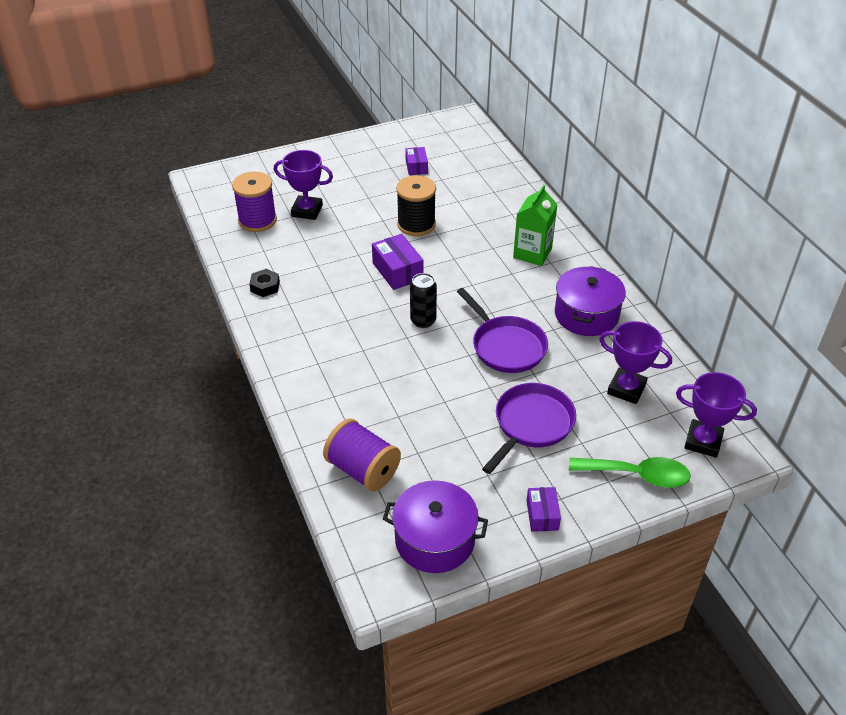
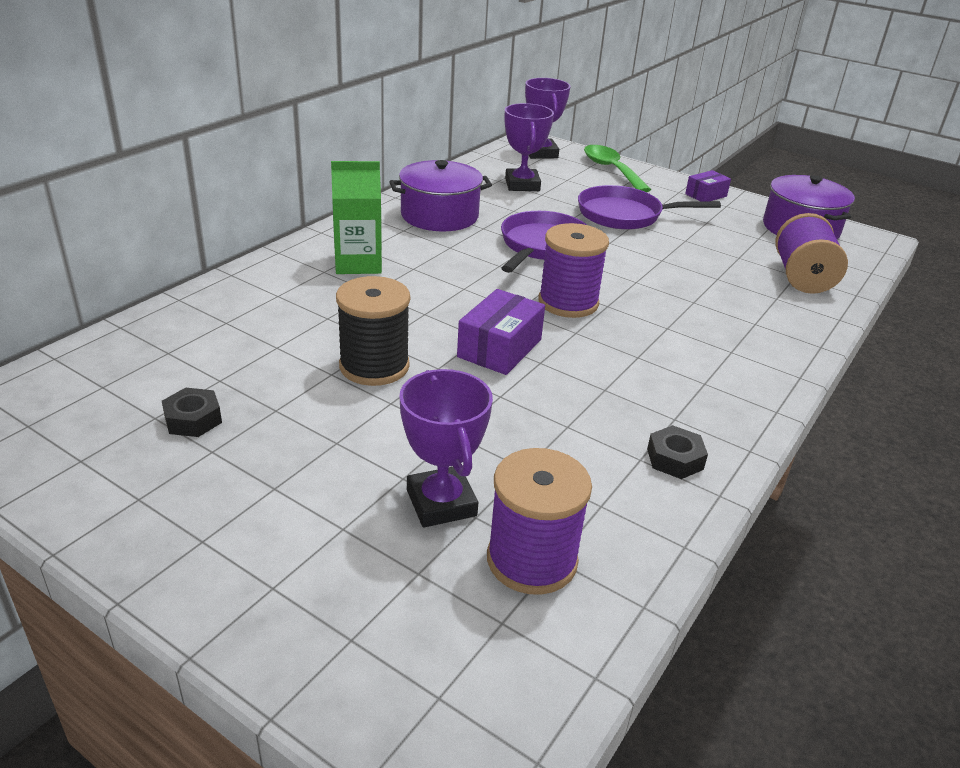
camera: 125 degrees left, 10 degrees down
(416, 167) = (193, 419): purple box -> black nut
(423, 321) = (568, 302): black can -> purple spool

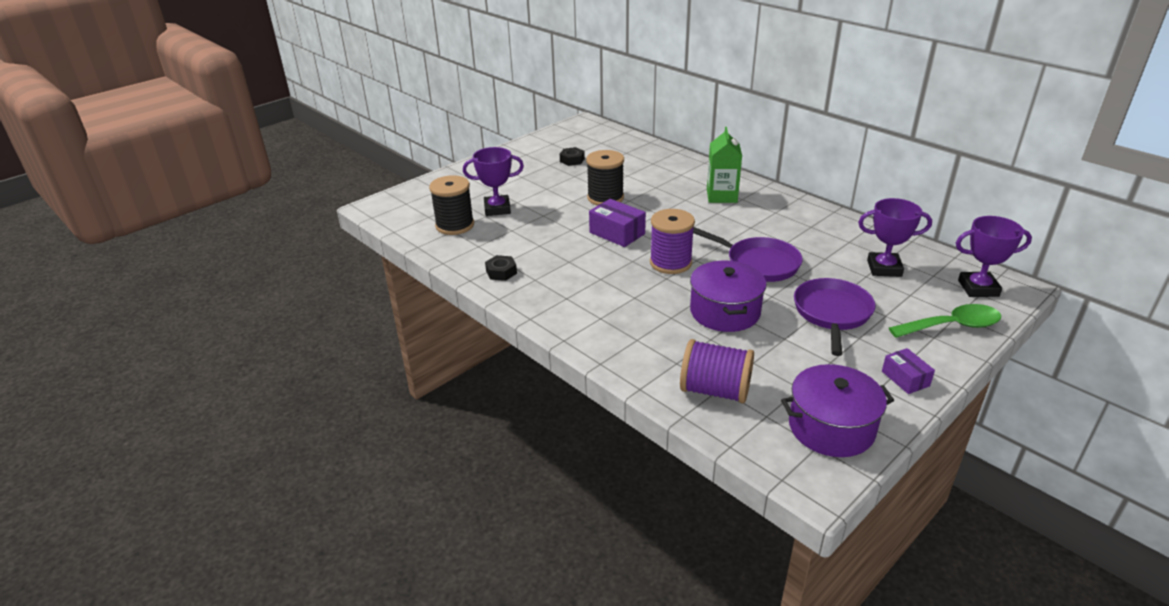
camera: 105 degrees right, 0 degrees up
(439, 215) = (804, 226): purple pot -> purple pot (725, 311)
(532, 560) = (455, 225): purple spool -> black spool

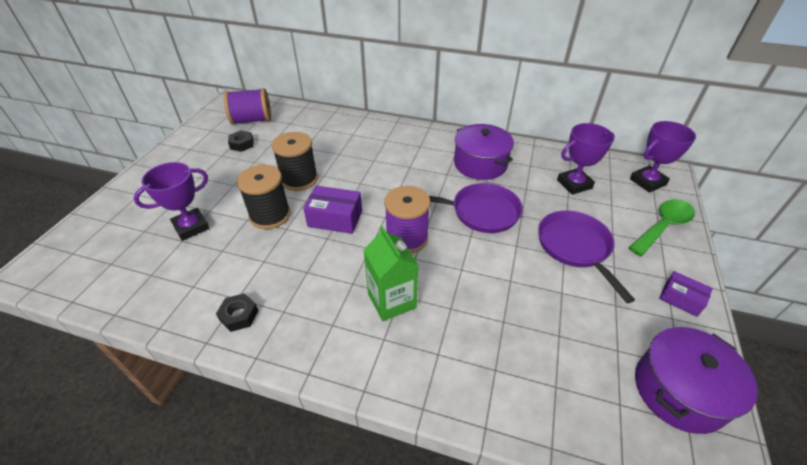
camera: 30 degrees left, 10 degrees up
(455, 225) = (150, 266): black spool -> black spool (270, 215)
(715, 390) = (555, 392): purple spool -> purple spool (252, 120)
(721, 196) = (401, 147): green carton -> green carton (392, 300)
(725, 311) = (492, 280): purple pot -> purple pot (480, 164)

